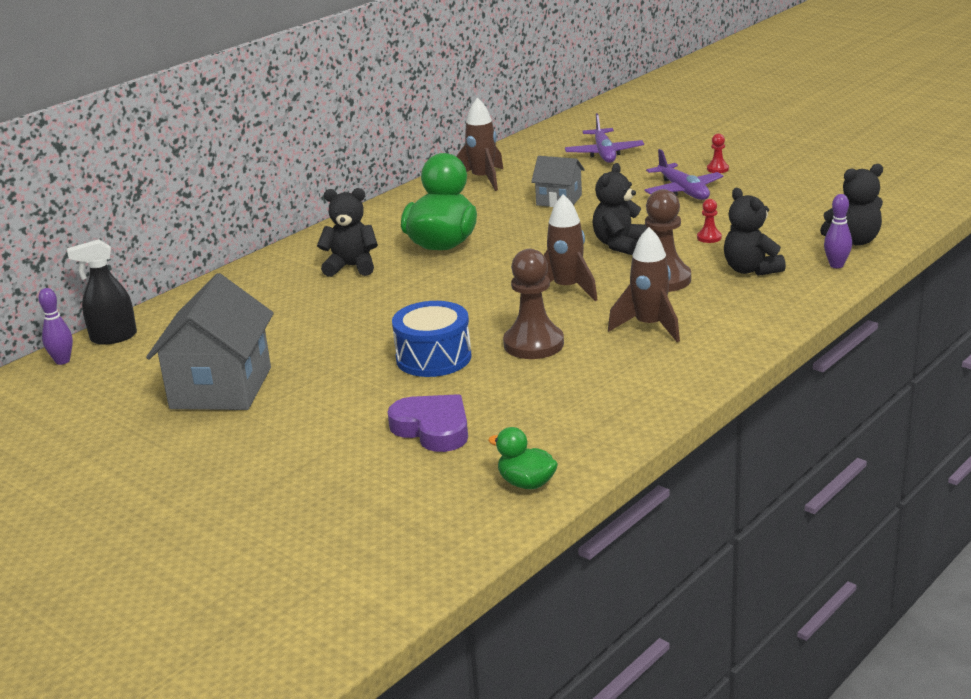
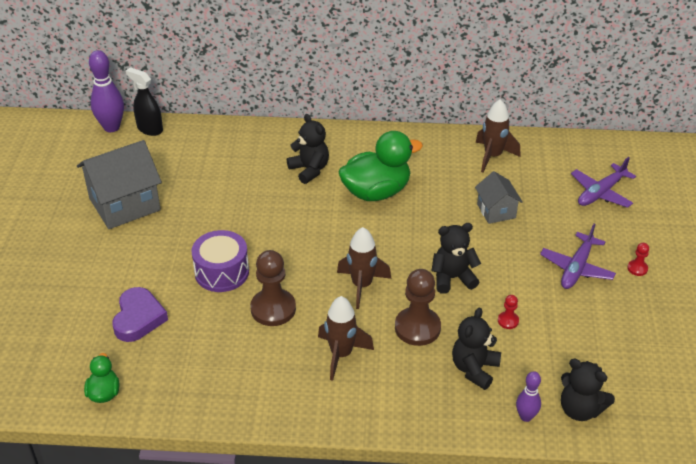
camera: 50 degrees right, 15 degrees up
(62, 361) = (111, 127): purple bowling pin -> purple bowling pin, size x1.74
(433, 358) = (222, 272): blue drum -> purple drum

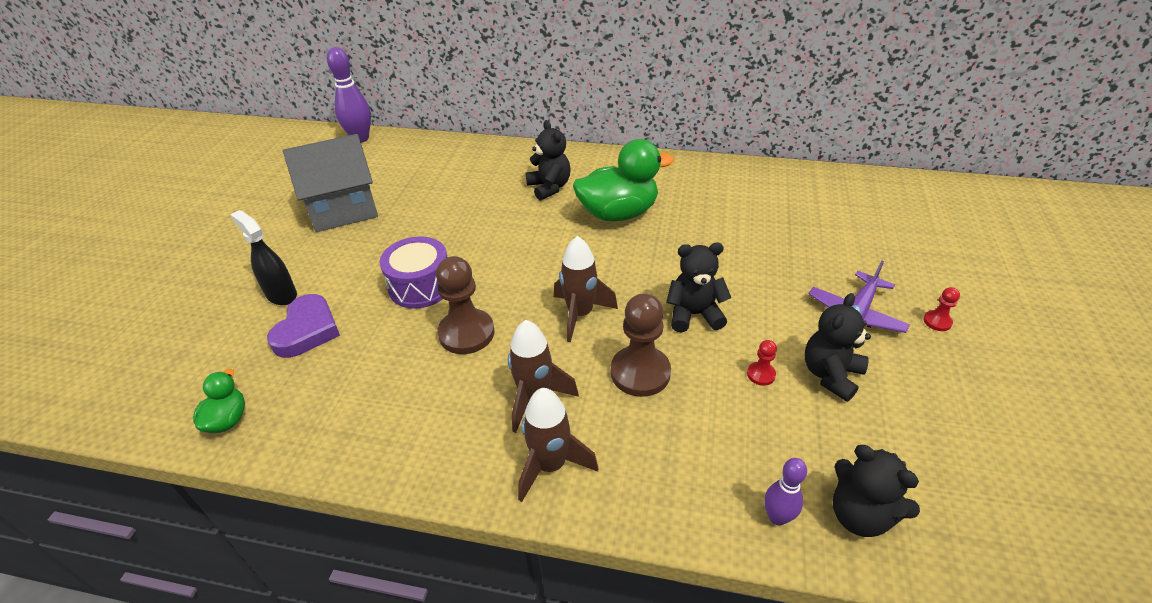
camera: 10 degrees right, 0 degrees up
(149, 129) = (397, 142): black spray bottle -> black spray bottle (281, 294)
(474, 369) = (709, 436): black teddy bear -> black teddy bear (830, 375)
(493, 156) = (757, 186): brown rocket -> brown rocket (550, 465)
(496, 211) = (756, 242): grey house -> none
(601, 193) = (886, 230): purple plane -> none

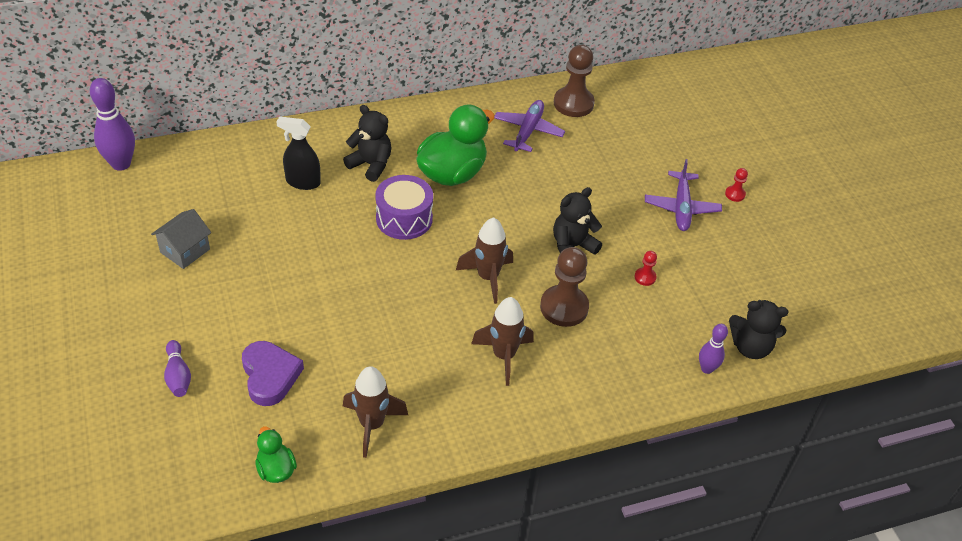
camera: 35 degrees left, 5 degrees up
(240, 302) = (178, 376): none -> purple bowling pin
(281, 294) = (211, 354): black spray bottle -> black spray bottle (302, 182)
(343, 209) = (185, 251): grey house -> grey house, size x0.55
(420, 286) = (335, 300): purple drum -> purple drum (404, 219)
(466, 333) = (410, 326): brown pawn -> brown pawn (573, 103)
(550, 465) = (549, 397): brown rocket -> brown rocket (372, 425)
(722, 198) = (528, 131): none -> purple plane
(830, 375) = (688, 260): black teddy bear -> none

